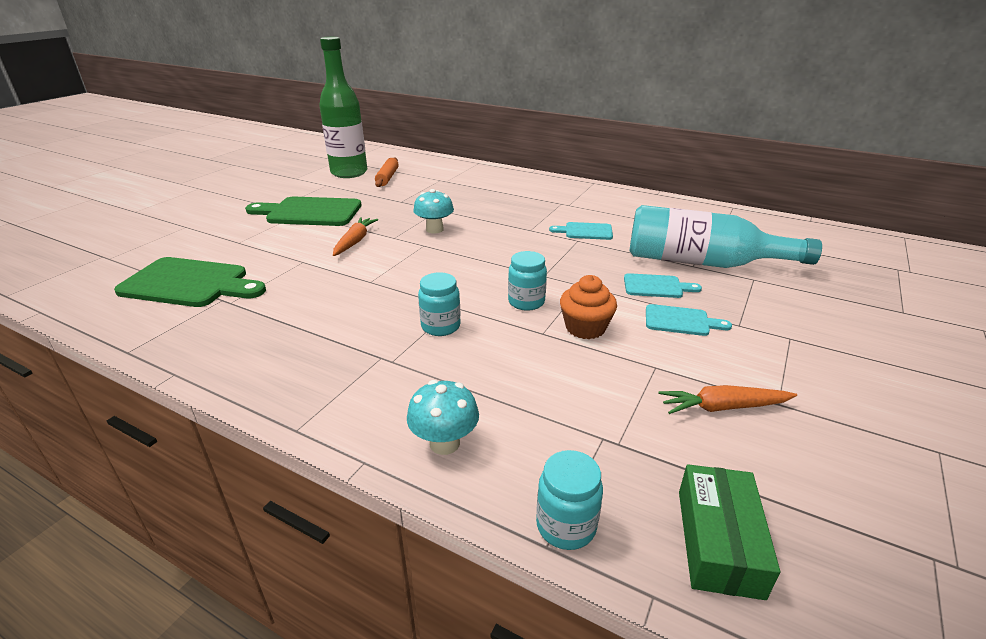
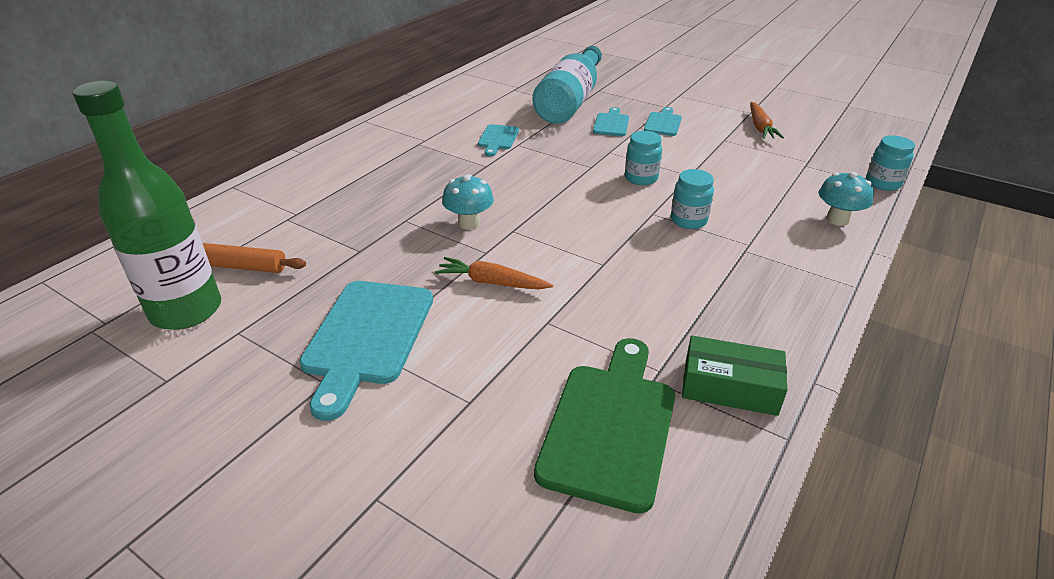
camera: 85 degrees left, 5 degrees up
(310, 212) = (367, 337): green cutting board -> turquoise cutting board
(585, 328) = (679, 157): orange cupcake -> none
(718, 541) = (867, 146): green box -> green box (730, 387)

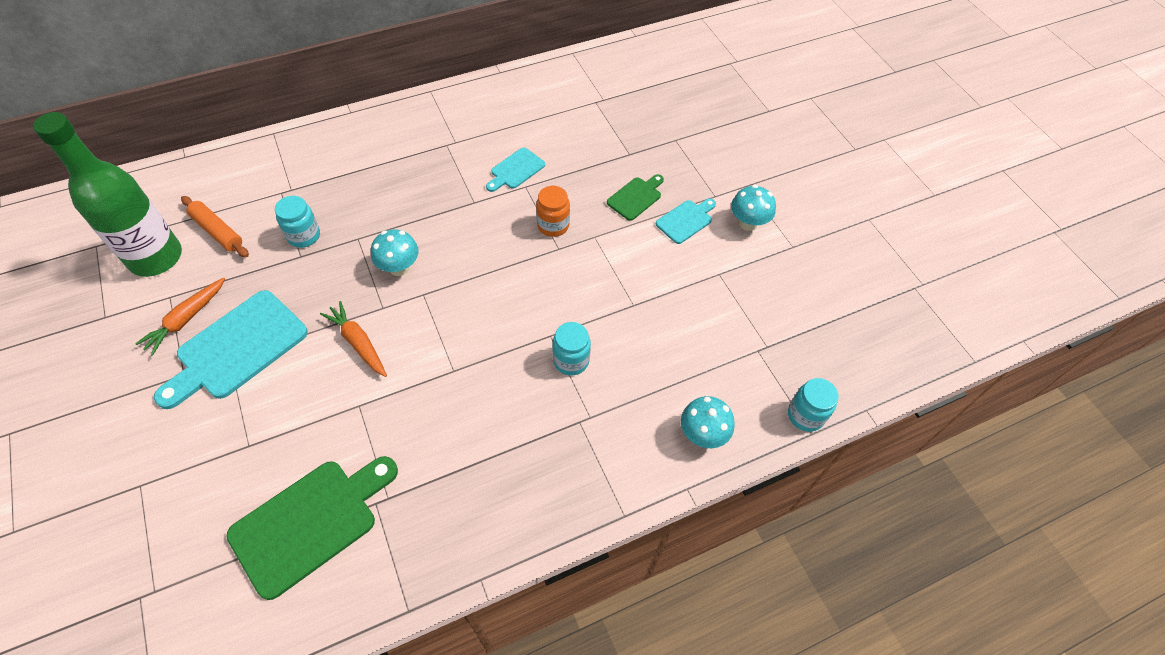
camera: 30 degrees right, 20 degrees up
(569, 157) = (553, 225): none -> orange jar
(570, 101) = (630, 145): turquoise bottle -> none
(611, 124) = (636, 197): turquoise cutting board -> green cutting board
(641, 178) = (586, 286): turquoise jar -> turquoise jar (304, 236)
(706, 111) = (748, 223): none -> turquoise mushroom
(730, 387) = (418, 544): green box -> none
(760, 127) = (777, 274): orange carrot -> orange carrot (186, 319)

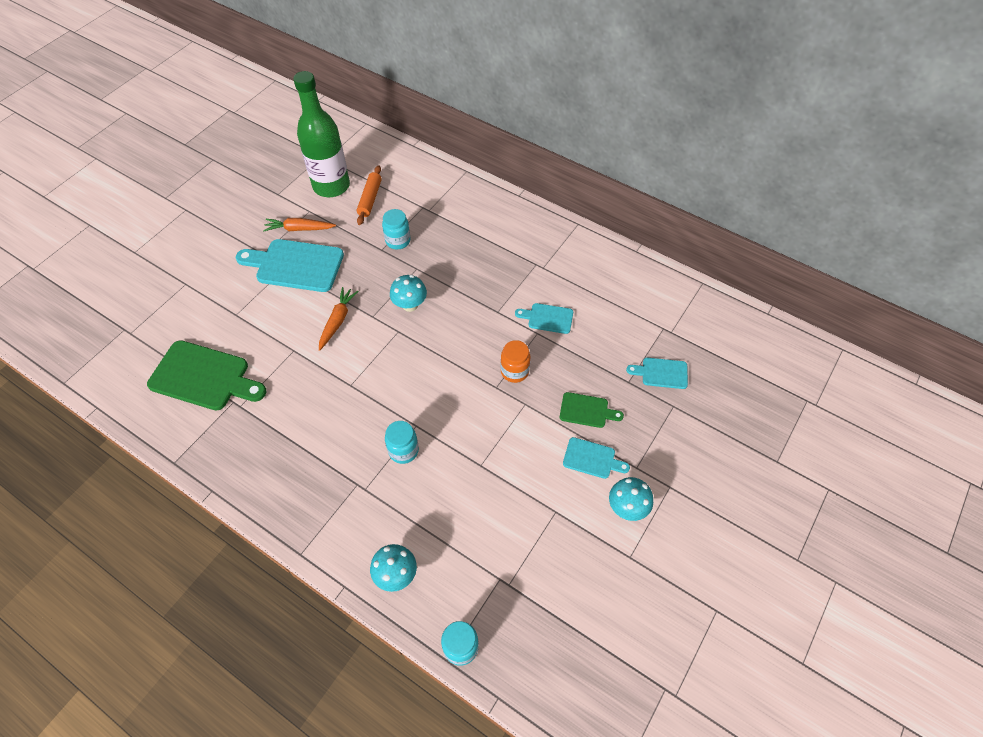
camera: 60 degrees right, 0 degrees up
(638, 128) = (661, 373): none -> turquoise cutting board

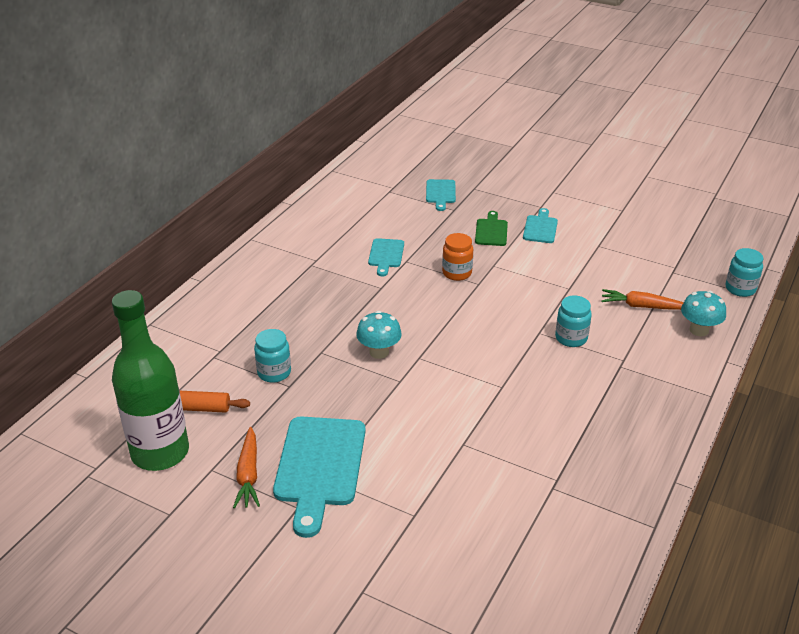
camera: 95 degrees left, 20 degrees down
(204, 377) = (524, 526): green cutting board -> none
(337, 321) = (411, 410): orange carrot -> orange carrot (642, 306)
(627, 508) = (580, 211): turquoise mushroom -> none

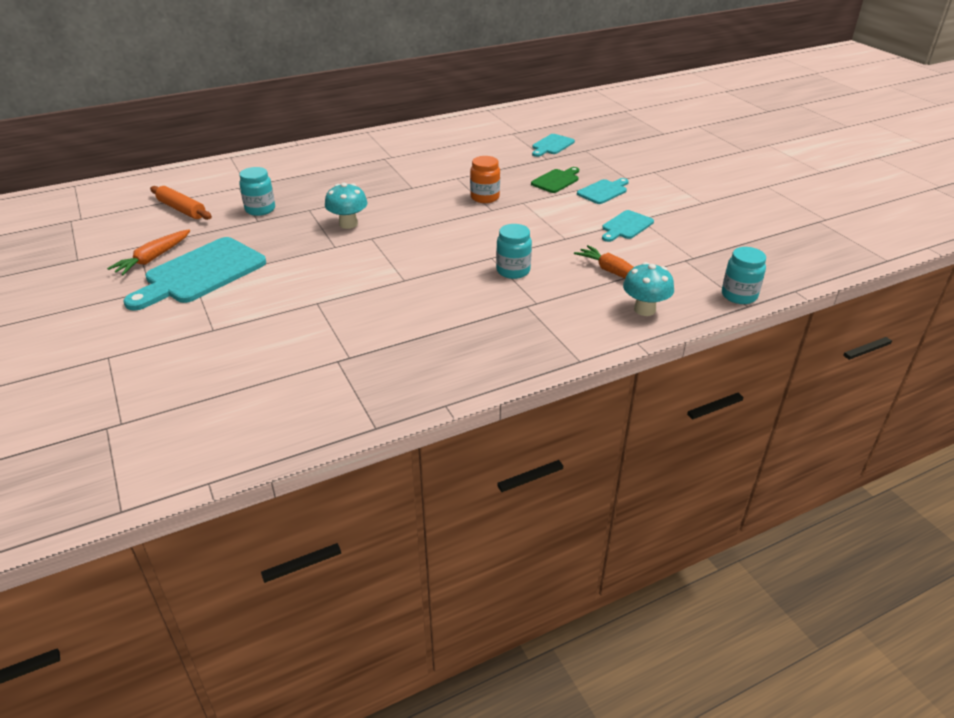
camera: 35 degrees right, 0 degrees up
(160, 452) = (125, 225): green bottle -> none
(386, 255) = (447, 169): turquoise cutting board -> turquoise cutting board (626, 226)

